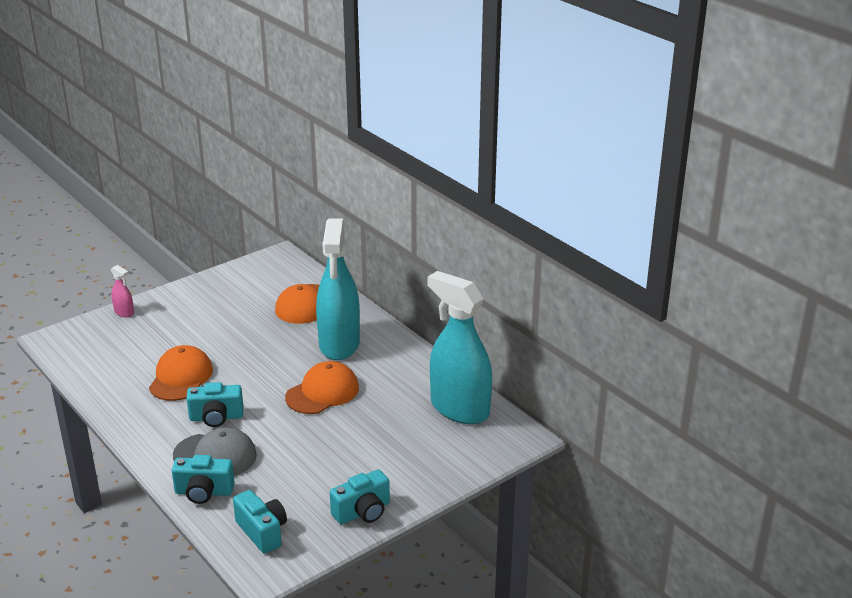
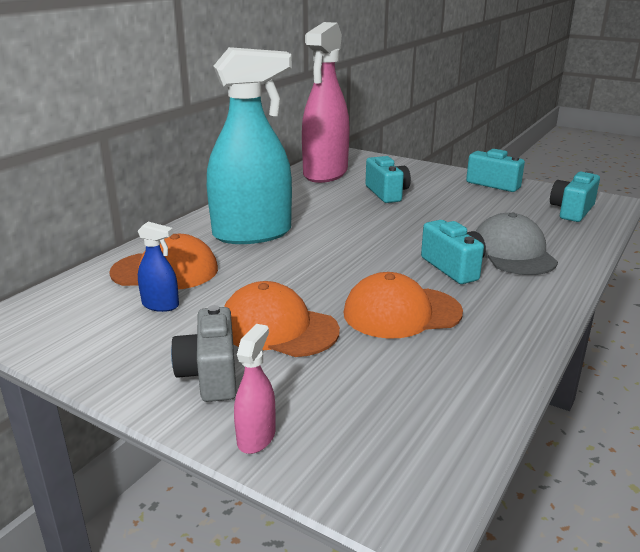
camera: 110 degrees left, 5 degrees down
(179, 307) = (210, 375): none -> grey camera
(204, 492) = (568, 244): turquoise camera -> turquoise camera (387, 193)
(260, 299) = (160, 305): none -> blue spray bottle
(322, 392) = (352, 225): orange cap -> orange cap (278, 328)
(459, 409) = (325, 173): turquoise spray bottle -> pink spray bottle

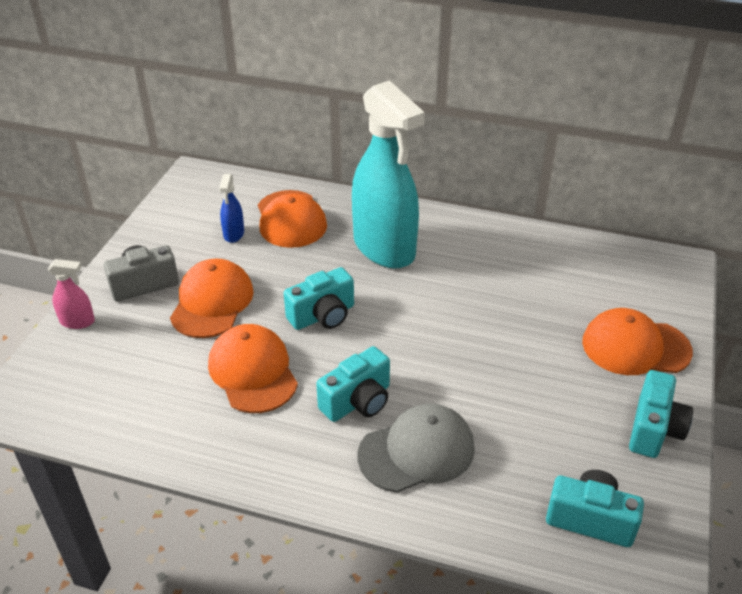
camera: 75 degrees right, 15 degrees up
(325, 173) = (588, 263): pink spray bottle -> none
(387, 193) = (550, 325): turquoise camera -> turquoise camera (323, 316)
(418, 176) = (635, 347): none -> orange cap

